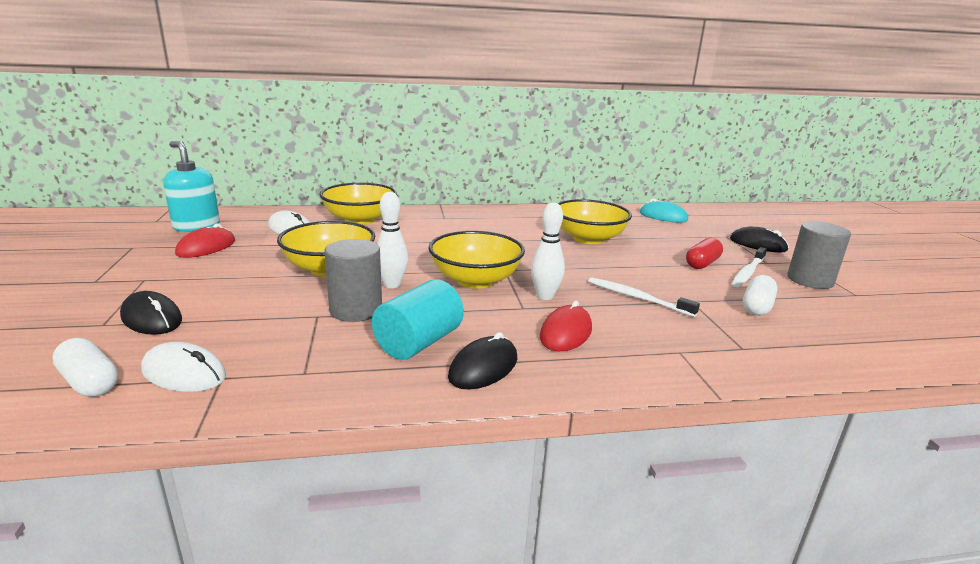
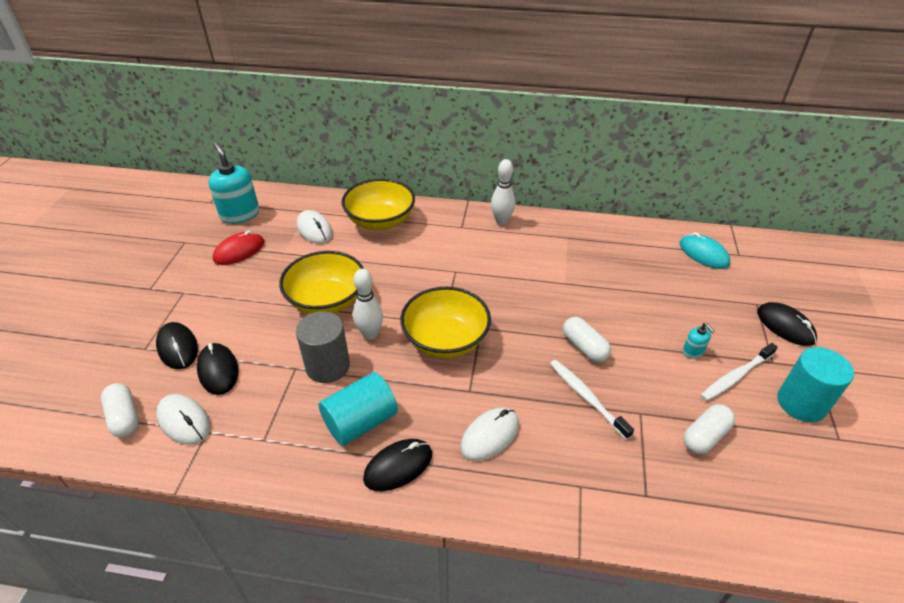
camera: 20 degrees right, 20 degrees up
(216, 329) = (218, 370): none -> black mouse
(545, 296) = (498, 377): white bowling pin -> white bowling pin (501, 221)
(566, 333) = (490, 435): red mouse -> white mouse
(588, 238) = (592, 286): yellow bowl -> none
(610, 270) = (584, 347): none -> white capsule
(702, 264) = (693, 352): red capsule -> turquoise soap dispenser
(810, 280) = (801, 403): grey cylinder -> turquoise cylinder

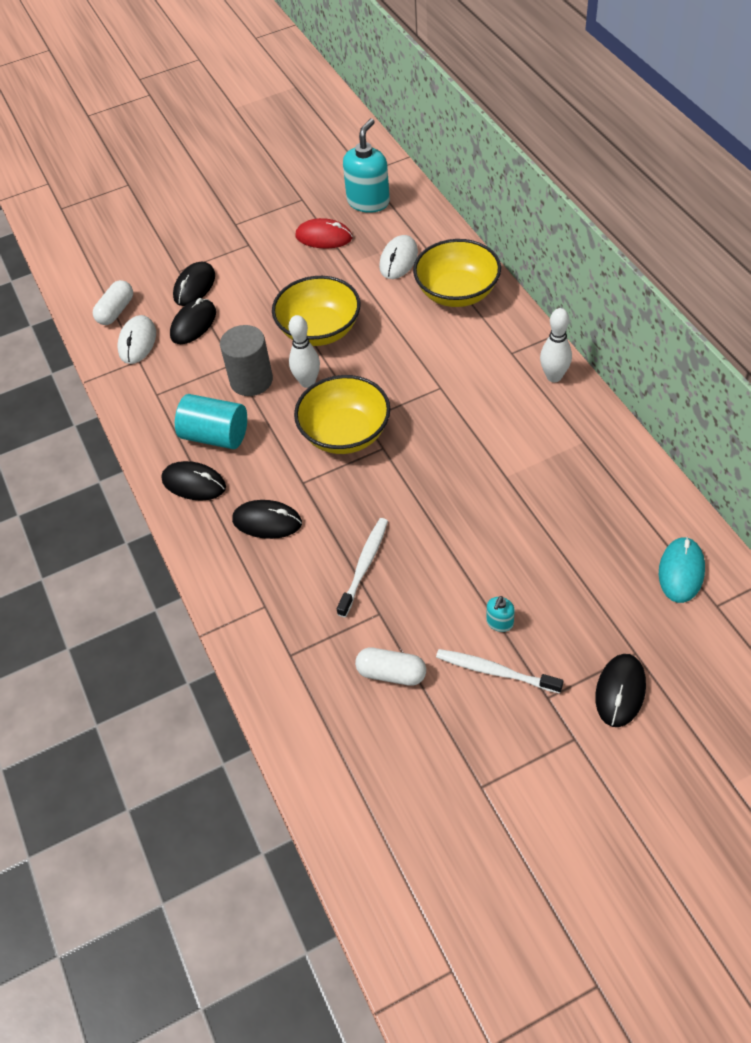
camera: 60 degrees right, 10 degrees up
(490, 435) = (267, 521): white mouse -> black mouse
(584, 347) = (427, 534): white capsule -> none
(801, 403) = (505, 740): turquoise cylinder -> none

